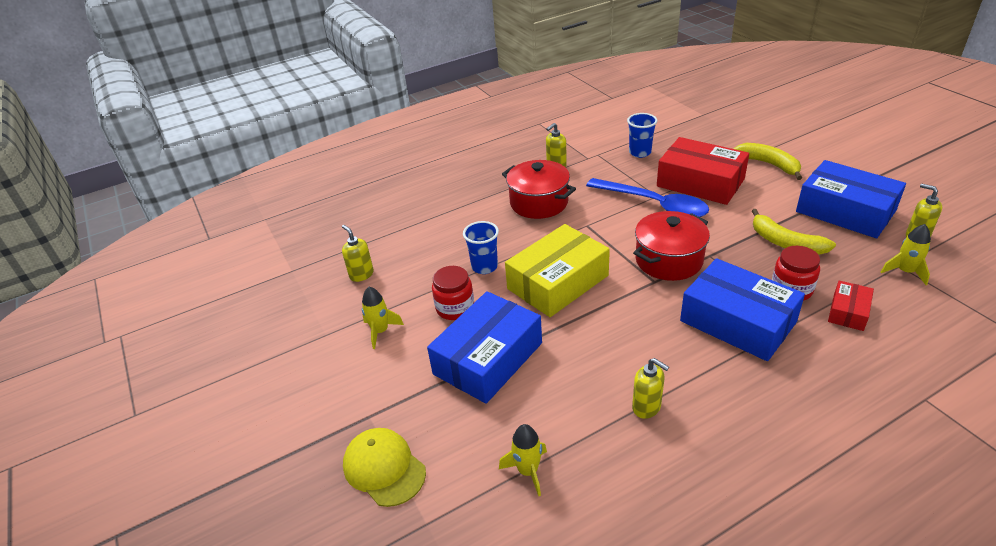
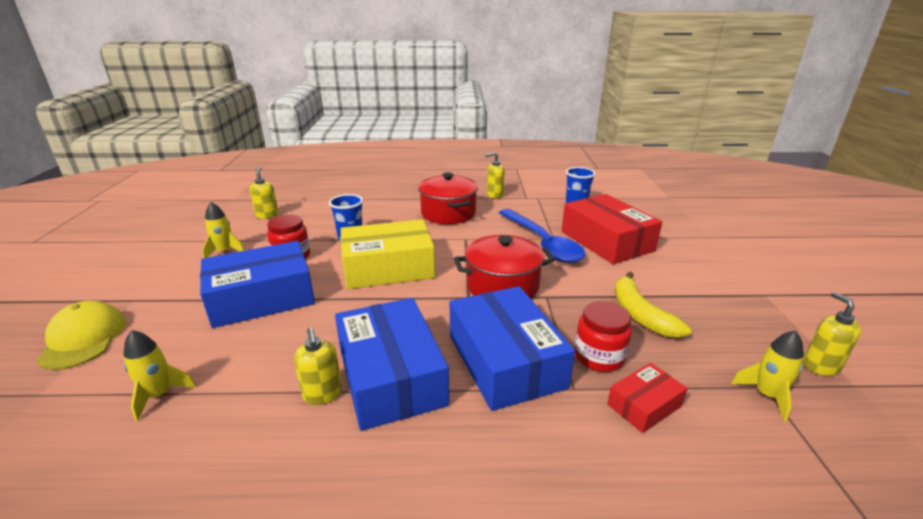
camera: 25 degrees right, 10 degrees down
(769, 164) = (695, 248): yellow banana -> none
(845, 211) = (744, 311): blue box -> blue box (391, 376)

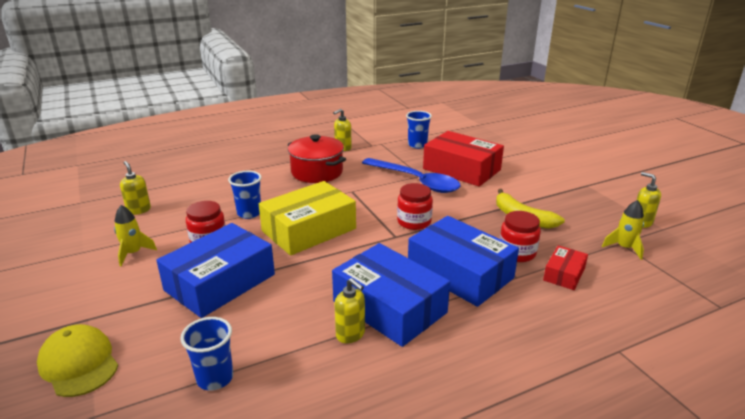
camera: 25 degrees left, 0 degrees up
(160, 395) = (215, 378): yellow rocket -> blue cup
(502, 286) = (414, 222): red pot -> red jar

